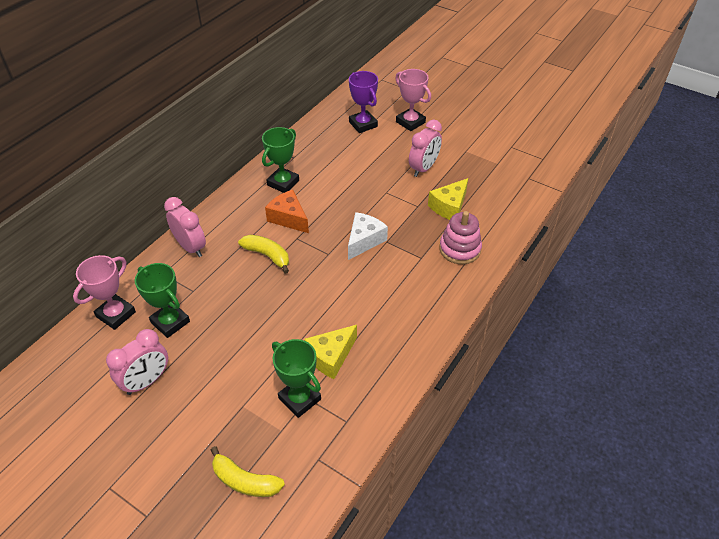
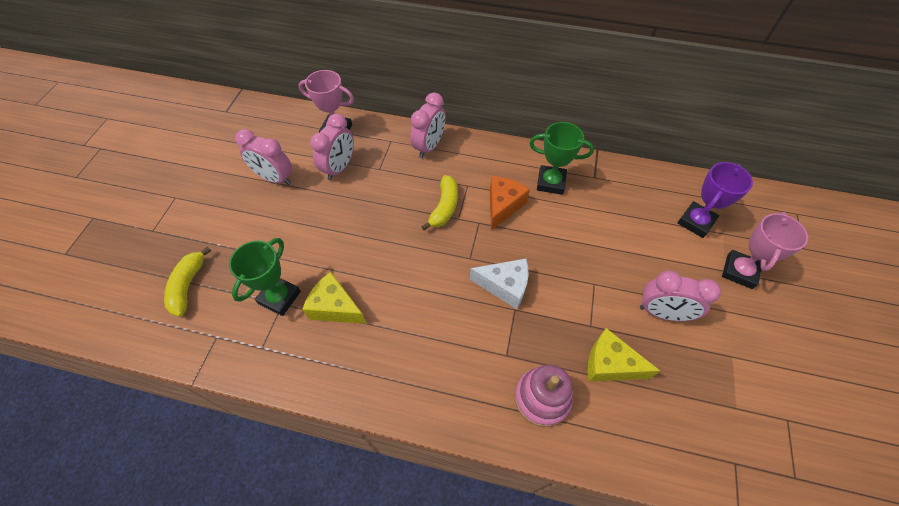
camera: 70 degrees right, 10 degrees up
(170, 322) = (339, 168): green trophy -> pink clock

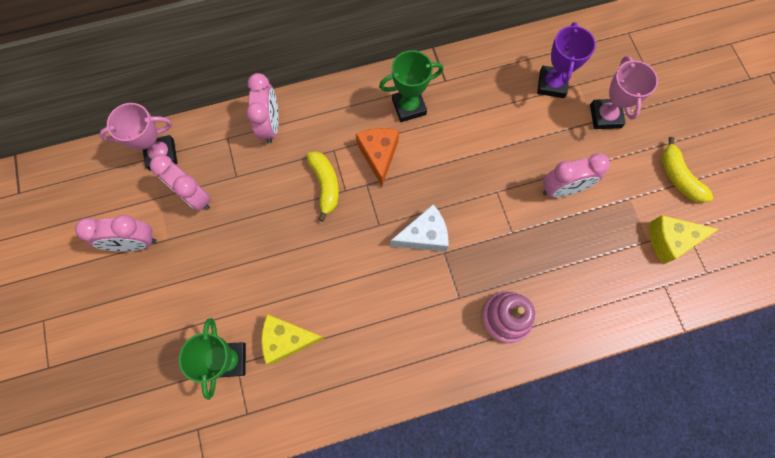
camera: 30 degrees left, 15 degrees up
(188, 285) = (131, 399): yellow banana -> yellow banana (678, 177)
(339, 168) = (194, 196): pink clock -> pink clock turned 135 degrees clockwise
(610, 364) = (543, 258): yellow cheese -> yellow cheese (670, 240)

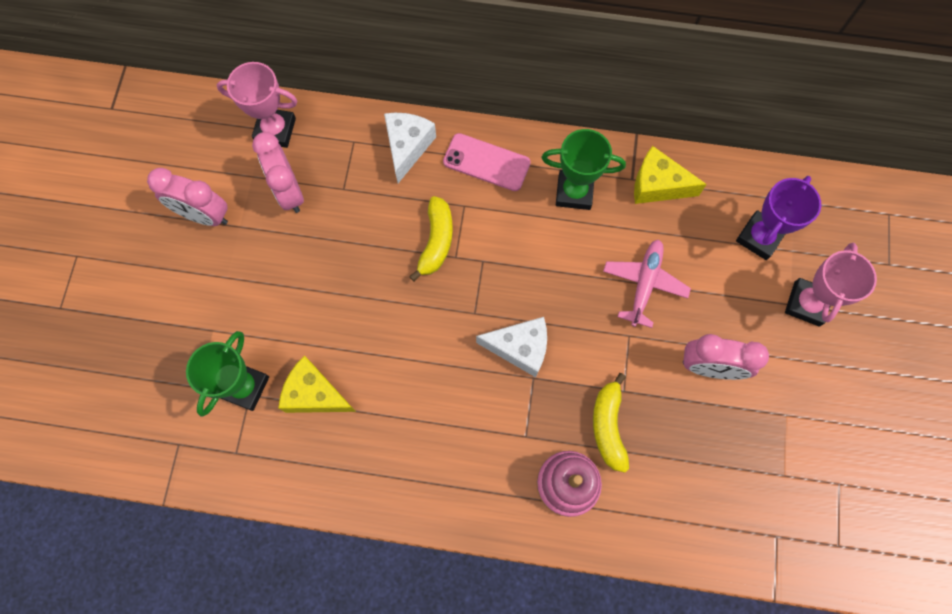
camera: 25 degrees right, 0 degrees up
(270, 125) = (407, 147): pink clock -> white cheese
(335, 112) = (486, 162): none -> pink phone
(379, 155) = (512, 233): orange cheese -> none
(489, 150) = (644, 284): none -> pink plane
(670, 240) = (811, 487): yellow cheese -> yellow cheese (657, 185)
(678, 177) = (861, 416): yellow banana -> yellow banana (608, 426)

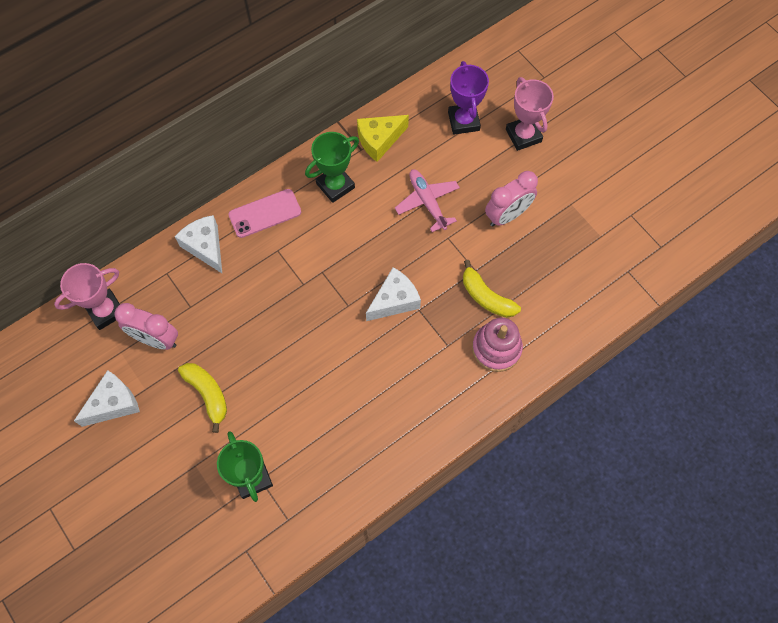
camera: 45 degrees left, 5 degrees down
(204, 215) = (114, 404): pink clock -> white cheese
(315, 394) = (301, 439): yellow cheese -> none
(436, 242) = (282, 286): yellow banana -> yellow banana (208, 394)

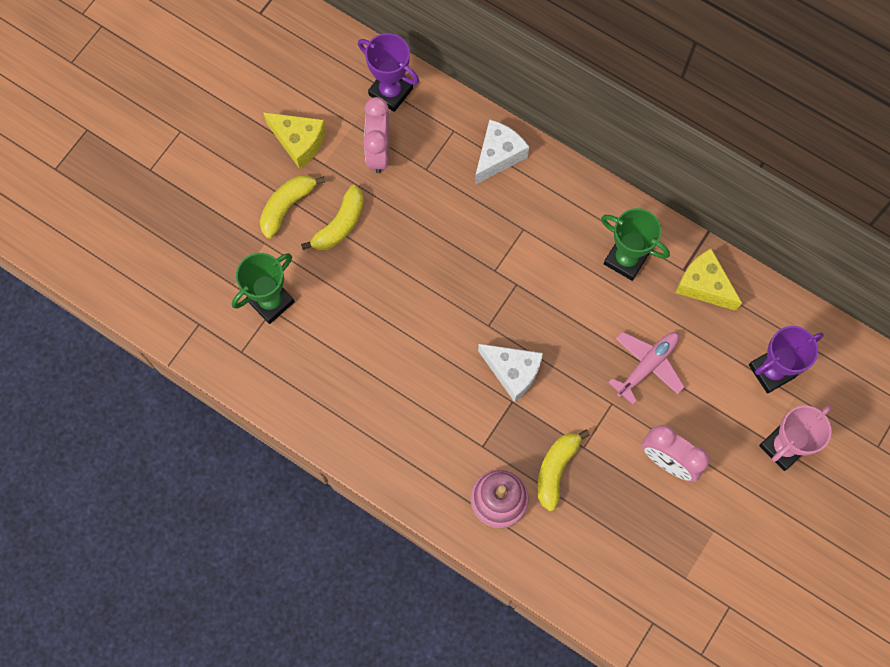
camera: 70 degrees right, 5 degrees up
(106, 311) = (390, 92): pink trophy -> purple trophy
(114, 404) = (299, 142): white cheese -> yellow cheese
(169, 434) = (287, 206): none -> yellow banana
(265, 213) = (561, 199): pink phone -> none

